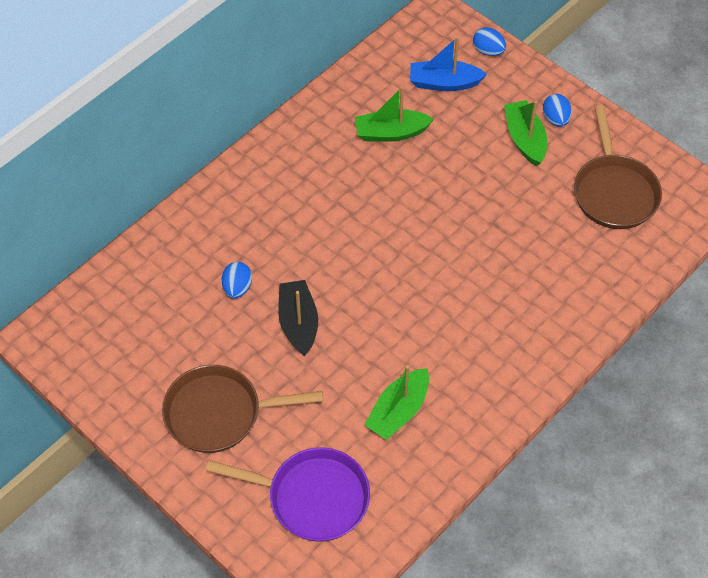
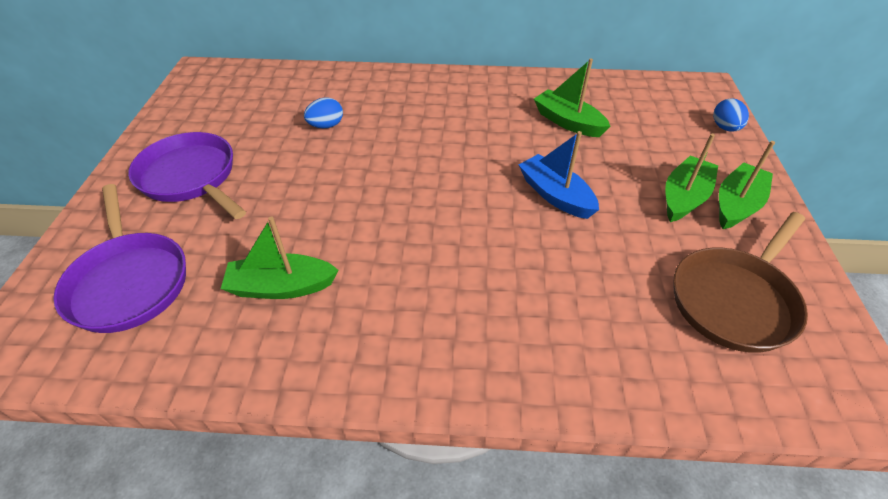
camera: 50 degrees right, 10 degrees down
(220, 413) = (191, 177): brown pan -> purple pan
(298, 323) = (324, 172): black boat -> none
(444, 83) = (656, 122): blue boat -> blue boat (555, 195)
(555, 119) = (736, 205): blue egg -> green boat

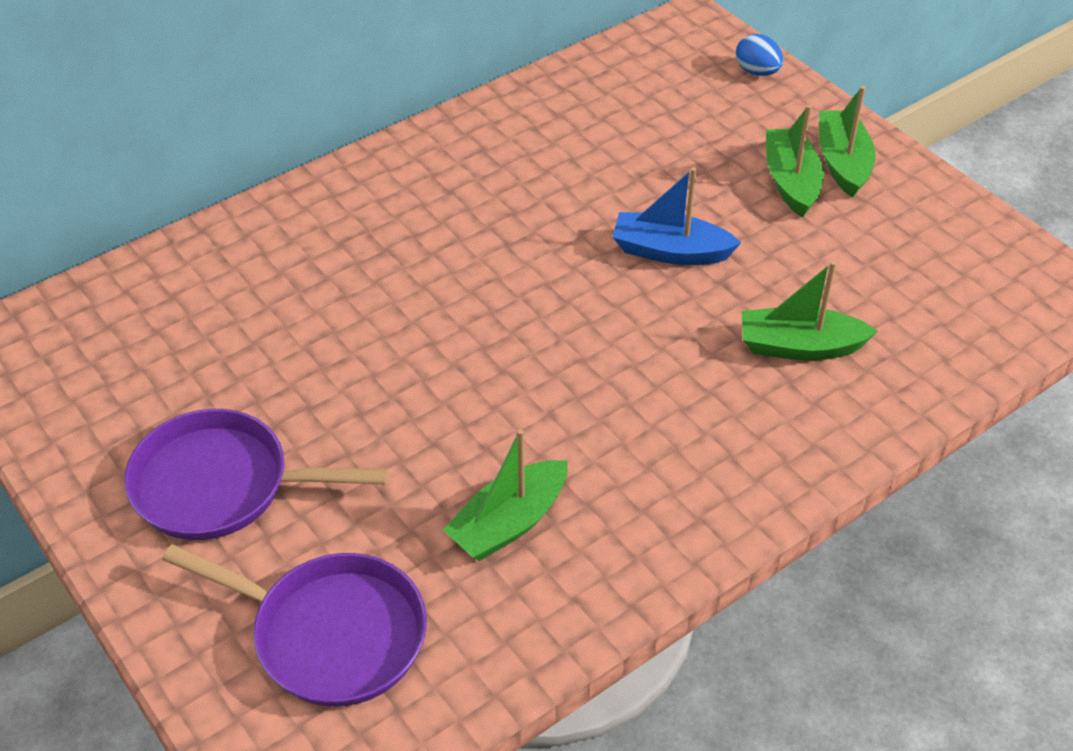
camera: 40 degrees left, 0 degrees up
(326, 126) = (306, 317): blue egg -> none
(568, 122) = (591, 151): green boat -> green boat (799, 346)
(735, 299) = (919, 264): brown pan -> none

